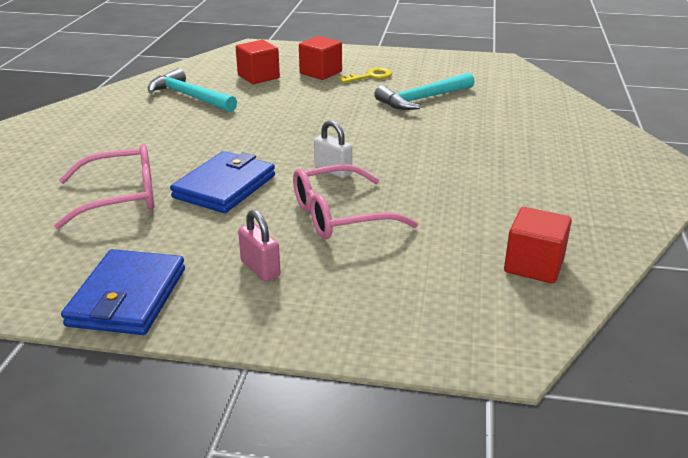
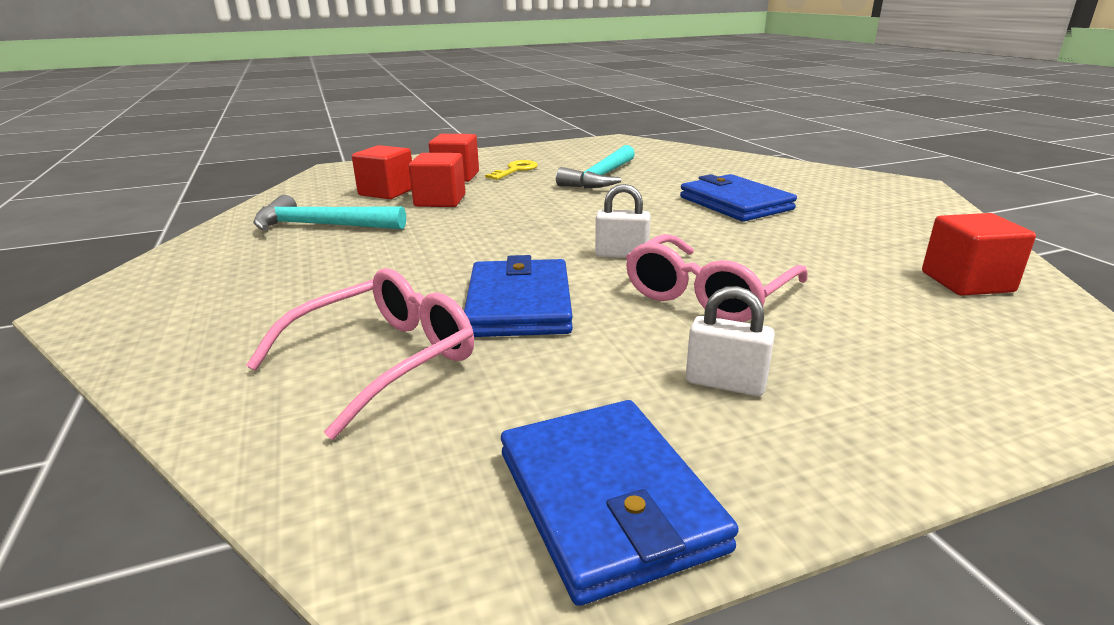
camera: 30 degrees left, 5 degrees down
(260, 269) = (725, 383): pink padlock -> white padlock
(282, 93) = (440, 201): none -> red cube
(484, 151) = (735, 203): none -> blue wallet

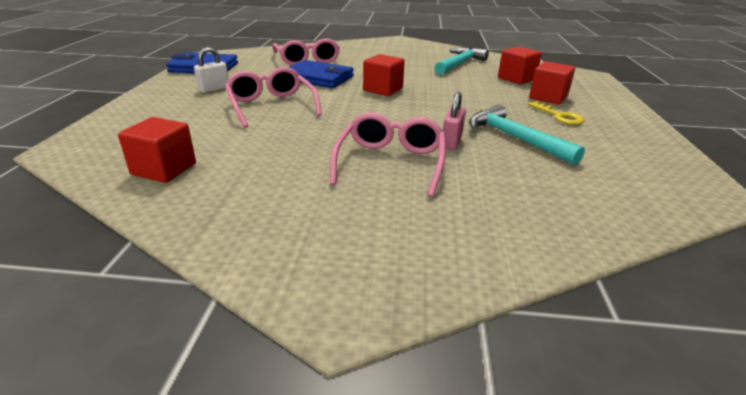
camera: 115 degrees right, 5 degrees up
(440, 201) = (485, 86): red cube -> red cube (383, 89)
(621, 255) = (342, 104): white padlock -> none
(650, 193) = (451, 142): none -> pink padlock
(735, 203) = (390, 163): blue wallet -> pink glasses

